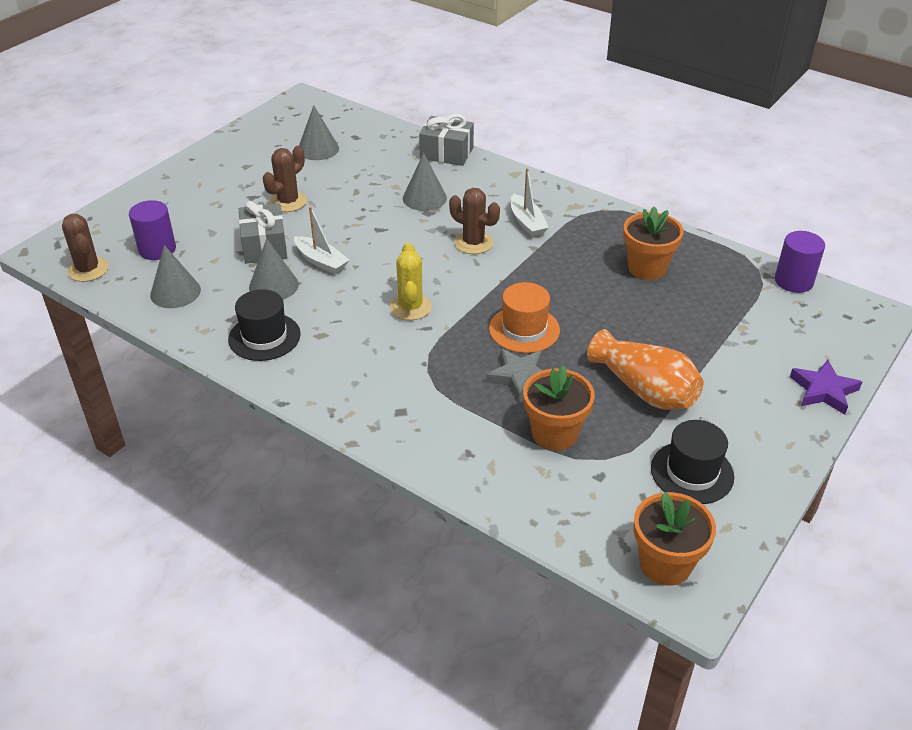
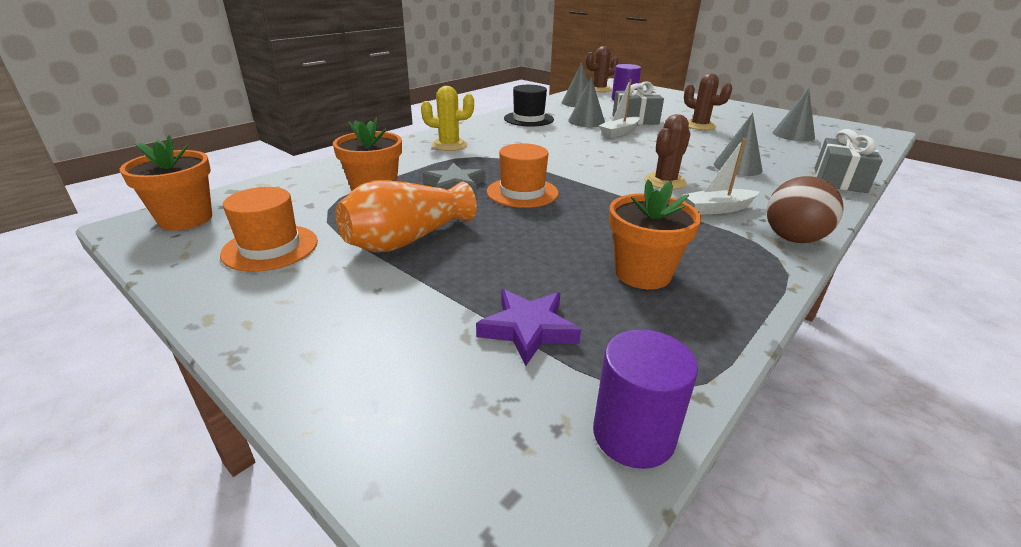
camera: 95 degrees right, 10 degrees down
(410, 307) = (559, 155): yellow cactus -> yellow cactus (449, 145)
(569, 198) = (793, 239): none -> brown ball
(692, 472) = (270, 248): black hat -> orange hat
(823, 391) = (320, 388): purple star -> purple star (528, 329)

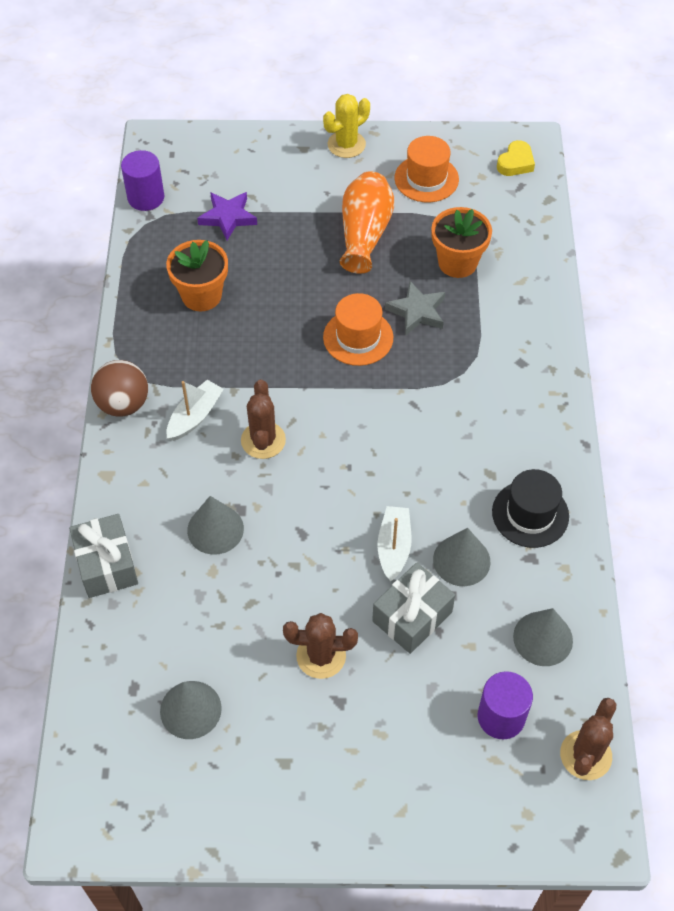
camera: 140 degrees right, 25 degrees up
(185, 219) = (515, 163): orange flower pot -> yellow heart
(449, 145) = (515, 376): yellow cactus -> yellow cactus (346, 144)

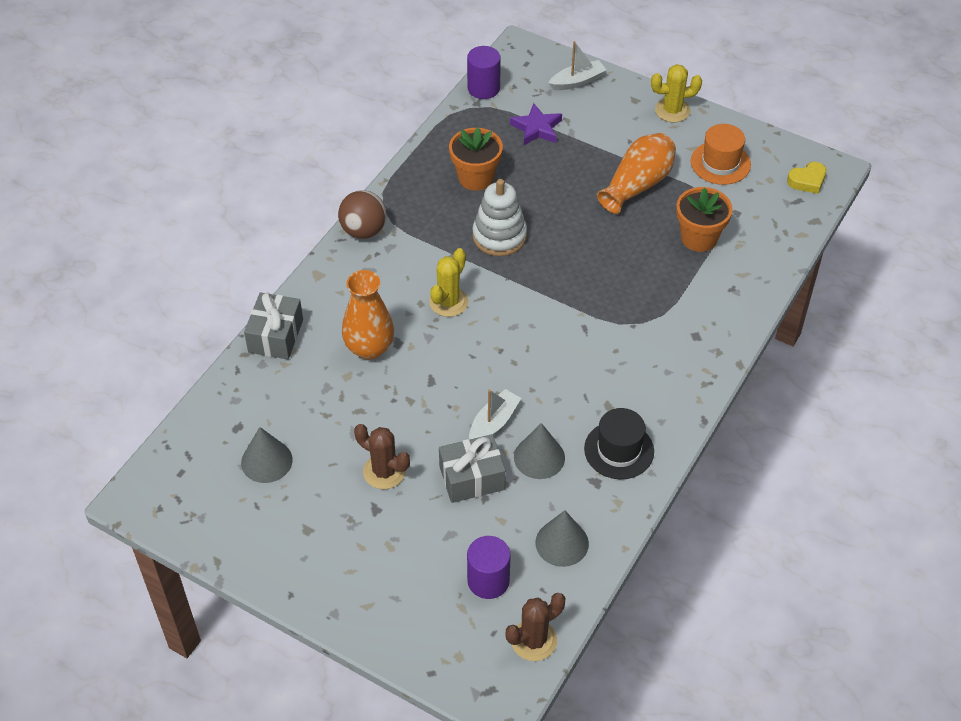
camera: 30 degrees right, 5 degrees down
(195, 416) = (410, 262): white boat -> white boat (577, 81)
(215, 529) = (369, 348): grey cone -> orange vase
(263, 440) = (448, 302): brown cactus -> yellow cactus
(267, 347) = (499, 236): none -> white stacking toy
(358, 337) = (576, 260): orange hat -> none
(417, 311) = (638, 261): grey star -> none

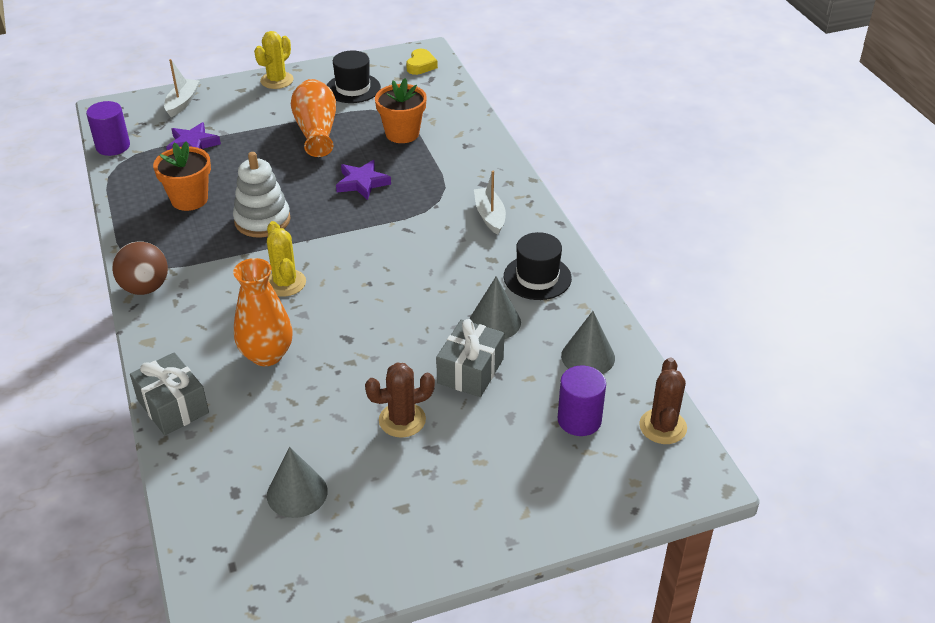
camera: 50 degrees left, 10 degrees down
(493, 423) = (433, 327): white boat -> white boat (490, 216)
(608, 260) = (362, 183): none -> purple star
(720, 163) = (353, 88): orange hat -> black hat

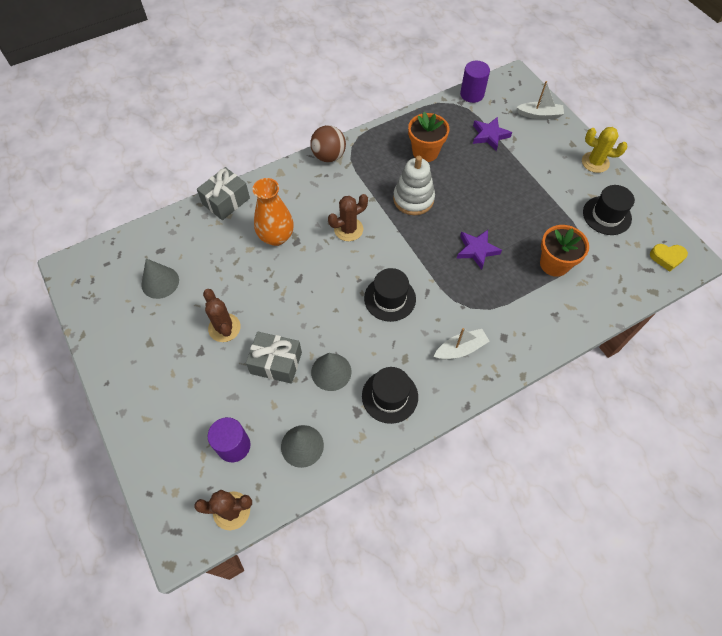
camera: 80 degrees right, 20 degrees up
(285, 283) = (348, 229): yellow cactus -> brown cactus
(316, 131) = (534, 205): orange vase -> none
(406, 260) = (390, 298): none -> black hat

